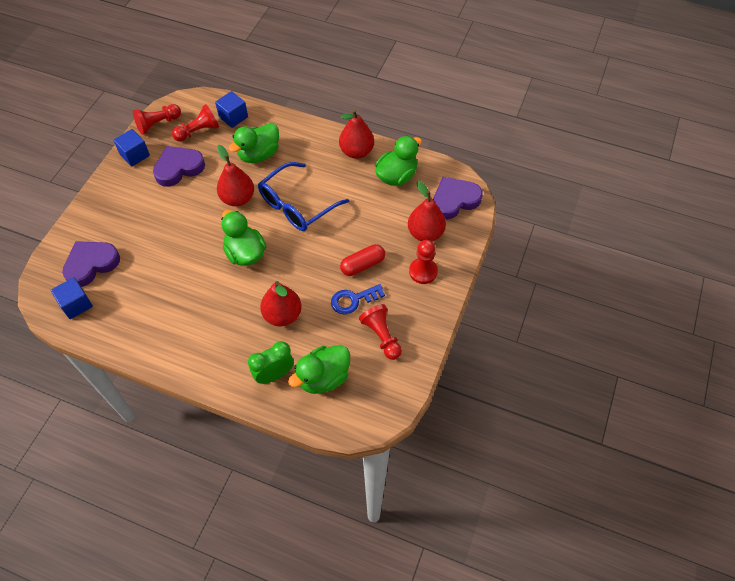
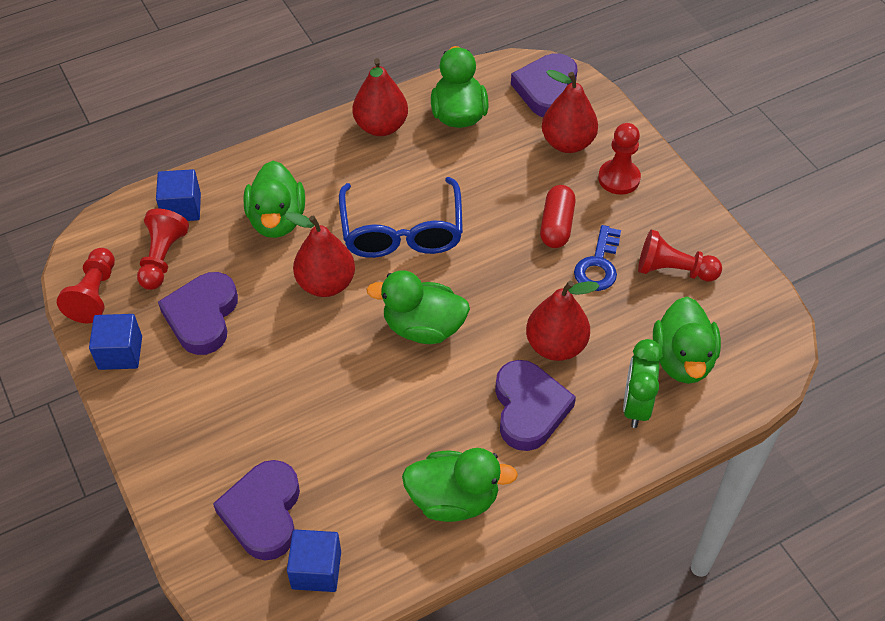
camera: 50 degrees left, 5 degrees down
(154, 332) = (454, 499): none -> green duck
(233, 329) = (529, 408): none -> purple heart

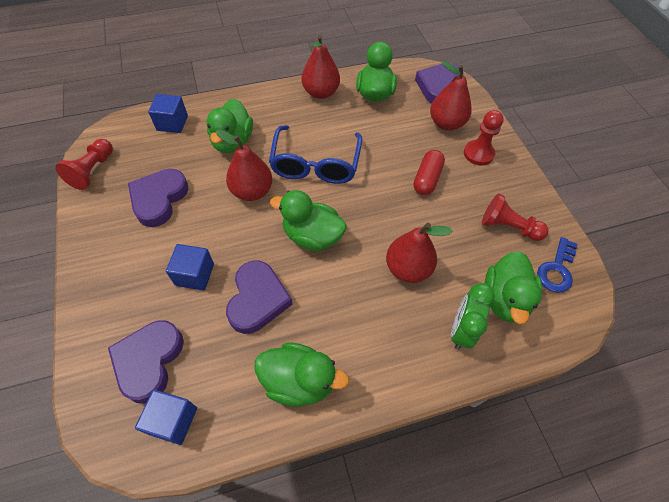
camera: 10 degrees right, 5 degrees up
(120, 353) = (93, 214): blue cube -> blue cube (195, 274)
(162, 258) = (147, 154): red pawn -> none
(529, 408) = (376, 316): purple heart -> purple heart (257, 299)
(598, 265) = (452, 213): blue key -> blue key (556, 269)

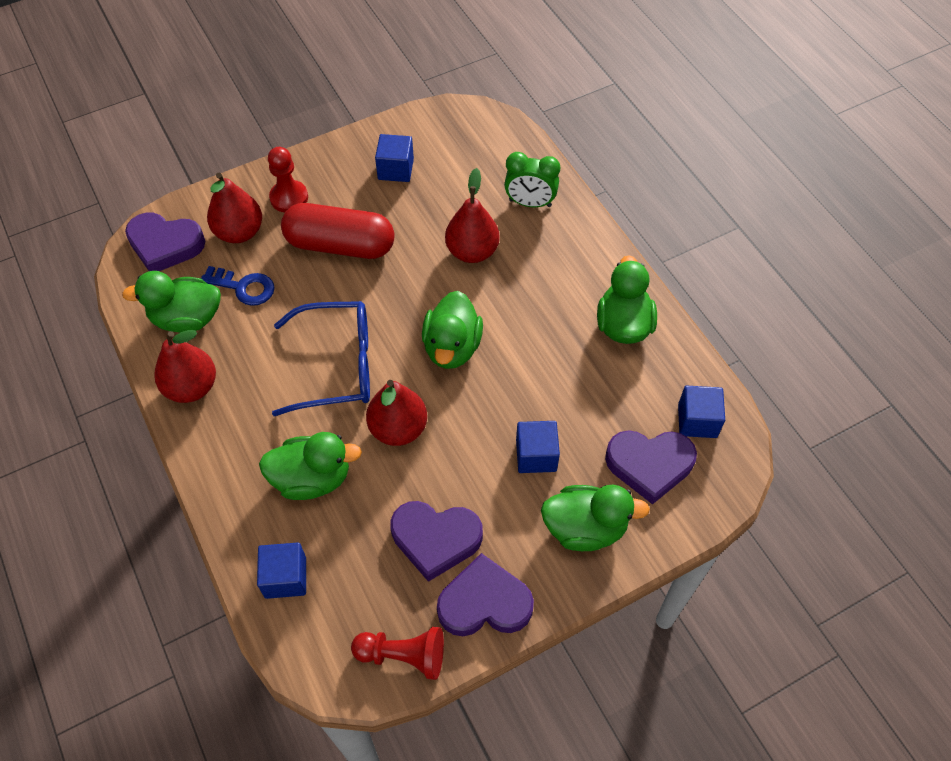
camera: 100 degrees left, 0 degrees up
(257, 299) = (548, 382): purple heart -> purple heart (484, 602)
(427, 179) = (340, 245): red capsule -> red capsule, size x1.68
(504, 299) = (486, 171): green duck -> green duck (585, 528)
(508, 227) = (395, 169): red pawn -> blue cube
(556, 269) = (440, 132): blue key -> blue key (244, 287)

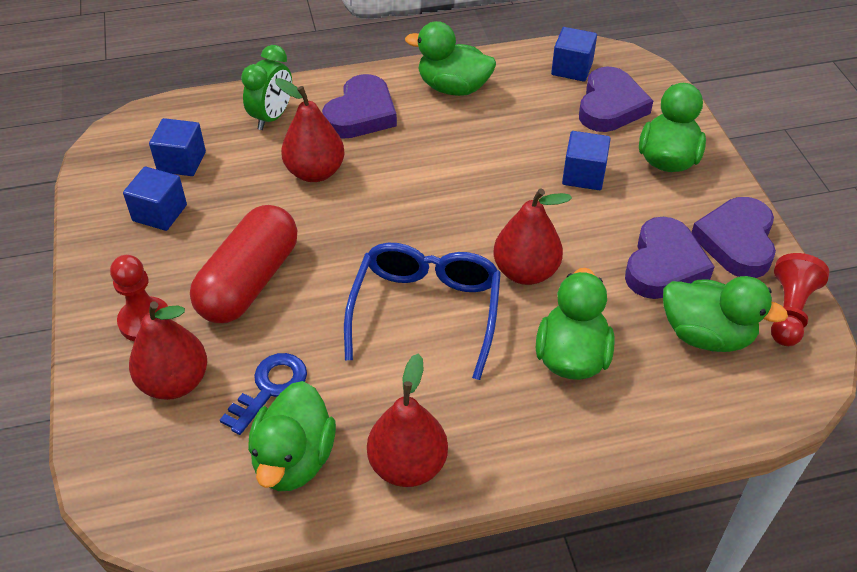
camera: 75 degrees left, 10 degrees down
(165, 245) = (151, 473): purple heart -> purple heart (361, 114)
(285, 577) = (692, 399): blue cube -> blue cube (181, 162)
(452, 347) = (435, 211): green duck -> green duck (706, 335)

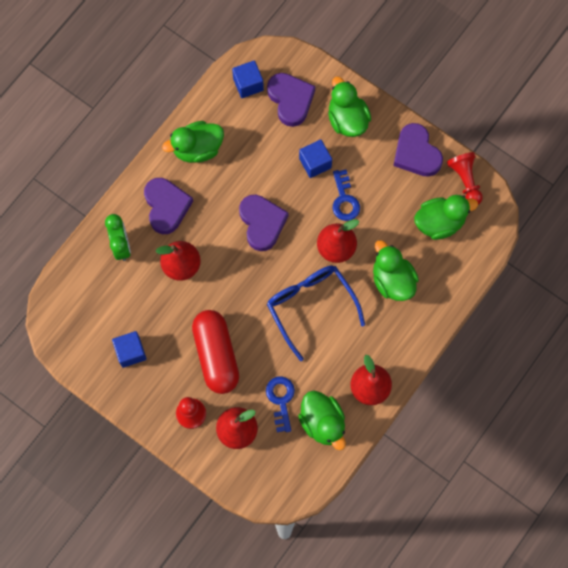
camera: 40 degrees left, 25 degrees up
(181, 162) = (106, 313): blue cube -> none
(587, 231) = (344, 200): none -> blue key
(664, 265) = (394, 194): purple heart -> purple heart (262, 223)

